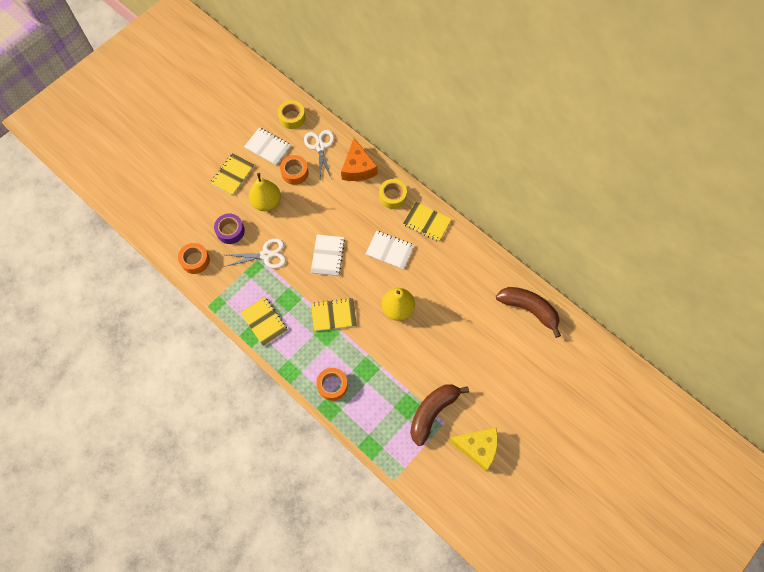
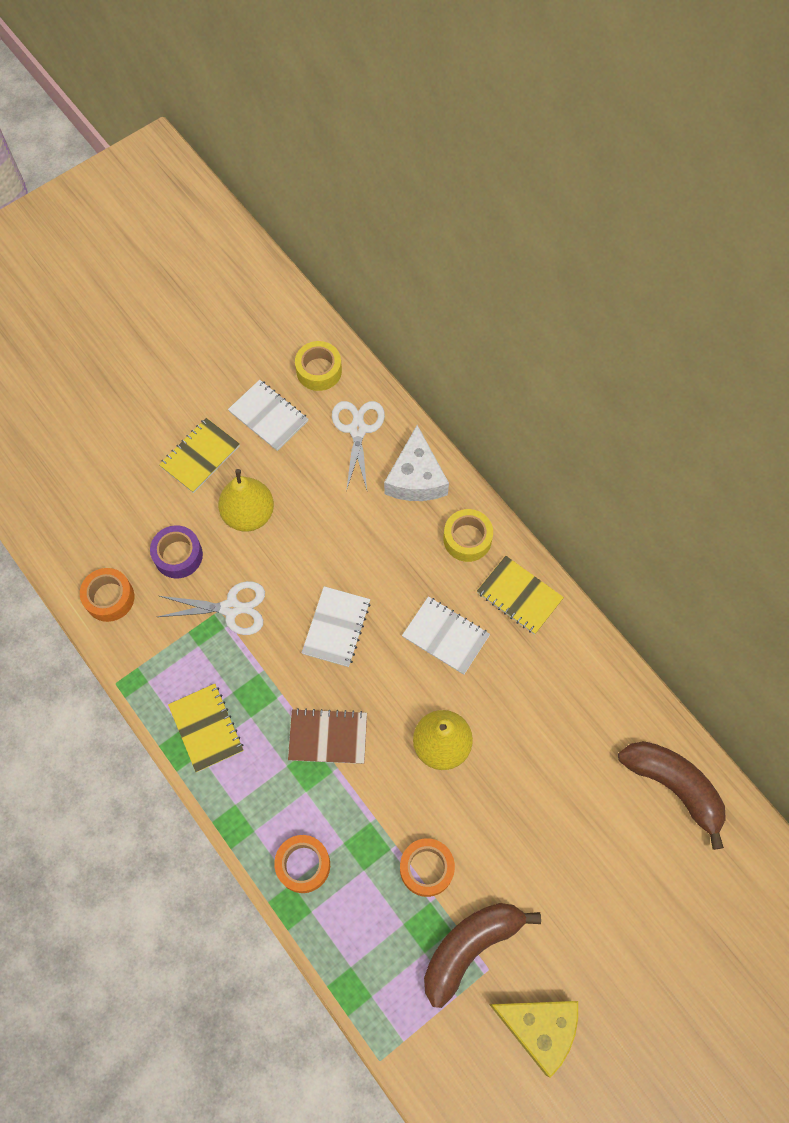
camera: 10 degrees right, 0 degrees up
(295, 172) = (306, 469): orange tape -> orange tape (426, 868)
(333, 315) = (328, 737): yellow notebook -> brown notebook
(358, 168) = (416, 478): orange cheese -> white cheese

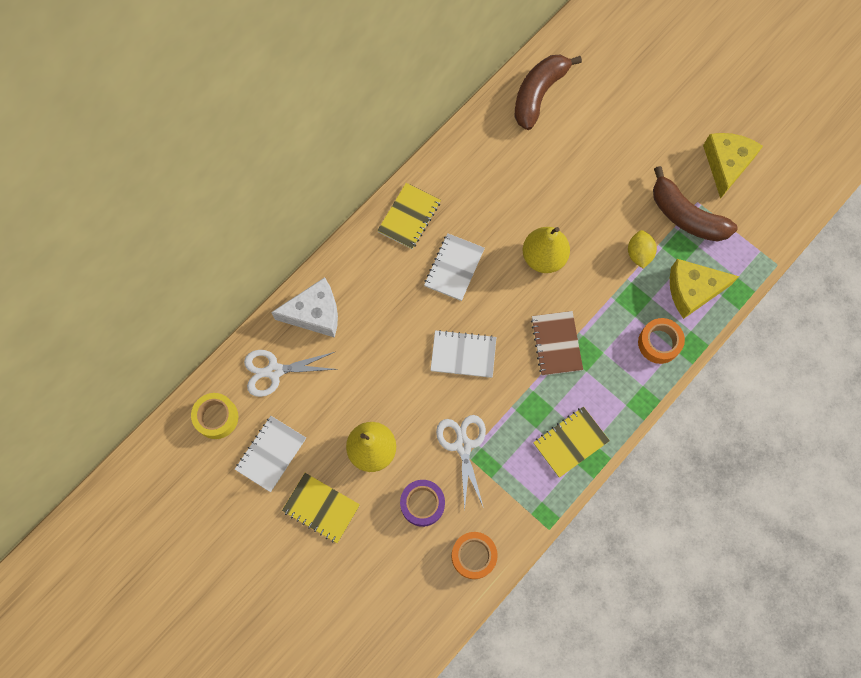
camera: 100 degrees left, 5 degrees up
(364, 928) = (692, 290): none -> yellow cheese
(426, 868) = (639, 254): orange tape -> yellow lemon
(467, 539) = (365, 263): yellow tape -> none

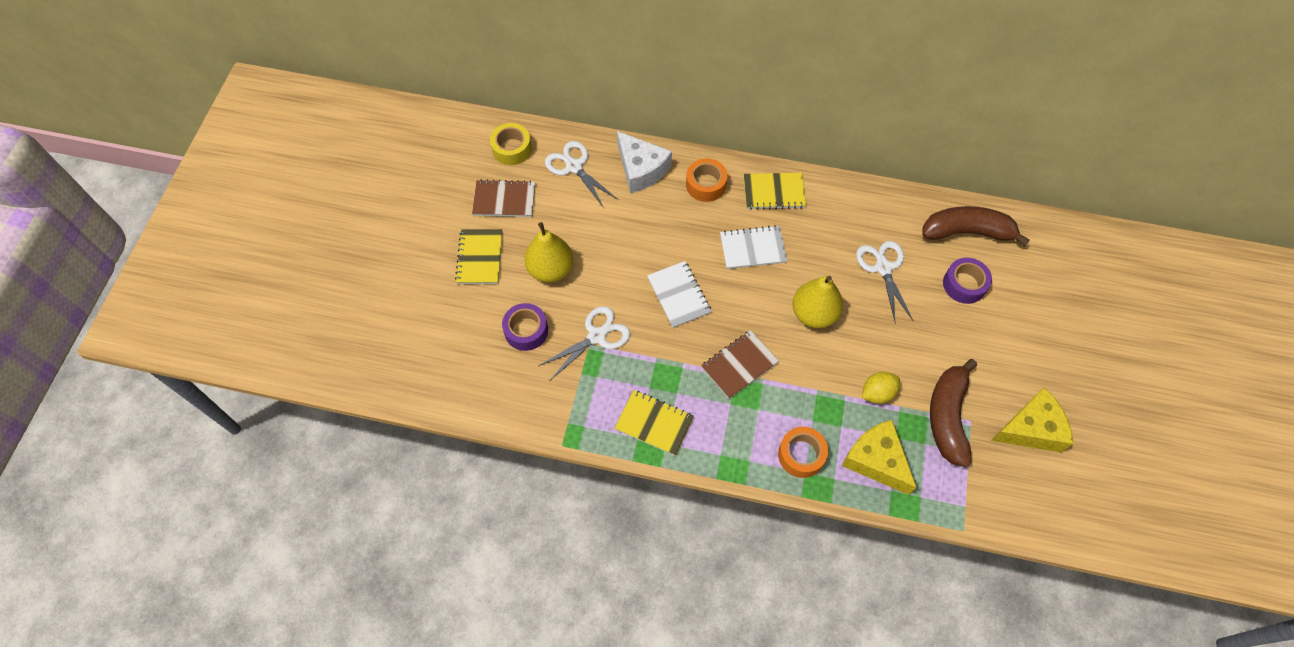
camera: 60 degrees right, 10 degrees down
(271, 454) = (504, 200): white notebook -> brown notebook
(473, 556) = (503, 394): orange tape -> orange tape (706, 184)
(533, 178) = (883, 268): none -> white scissors
(583, 128) = (964, 284): none -> purple tape

